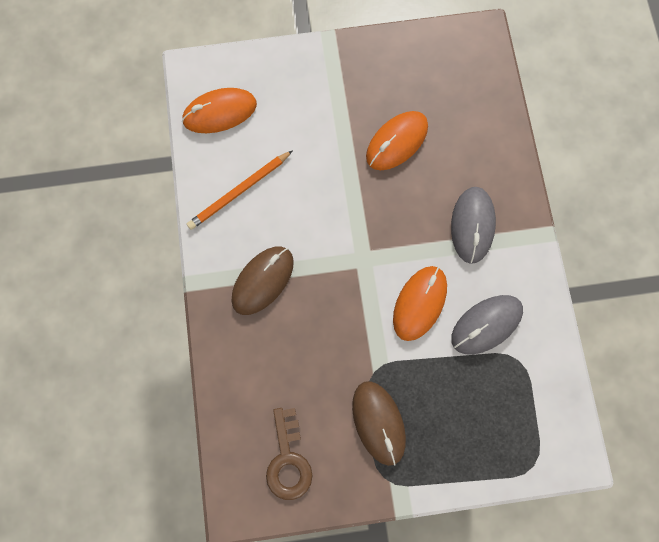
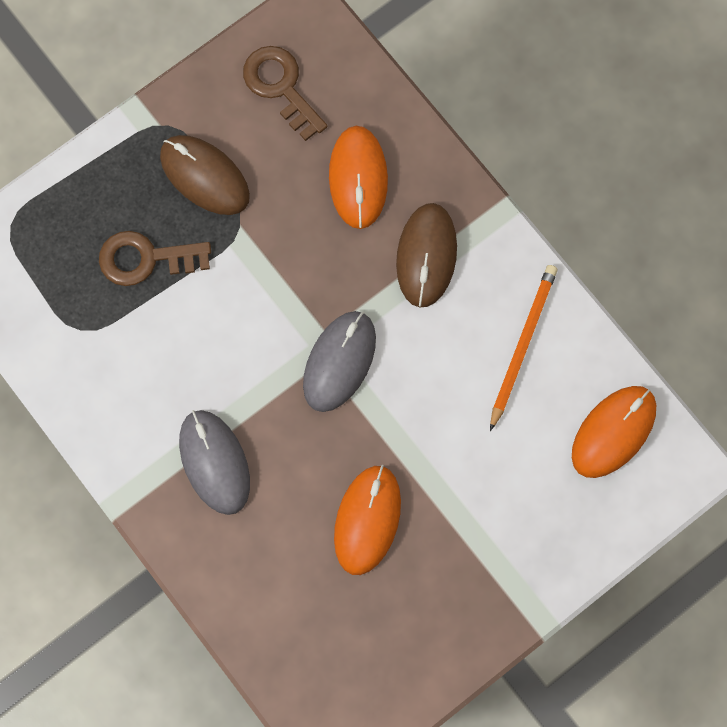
camera: 150 degrees right, 0 degrees up
(419, 303) = (229, 331): orange mouse -> orange mouse (358, 178)
(450, 385) = (146, 259): none -> brown key
(486, 324) = (138, 350): grey mouse -> grey mouse (339, 362)

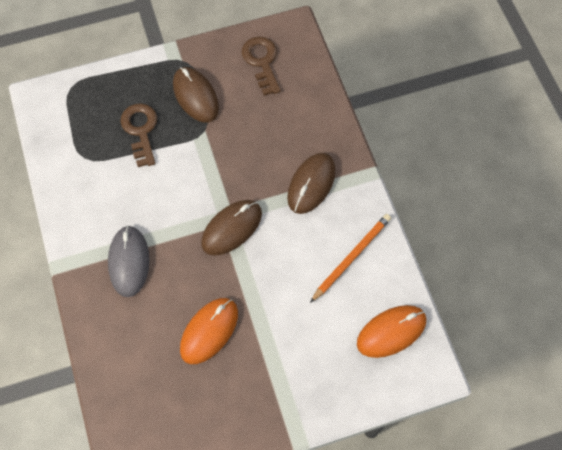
camera: 20 degrees right, 10 degrees down
(146, 259) = (140, 130): brown key -> brown key turned 60 degrees clockwise
(339, 362) = (232, 228): grey mouse -> brown mouse
(358, 178) = (287, 126): orange mouse -> none

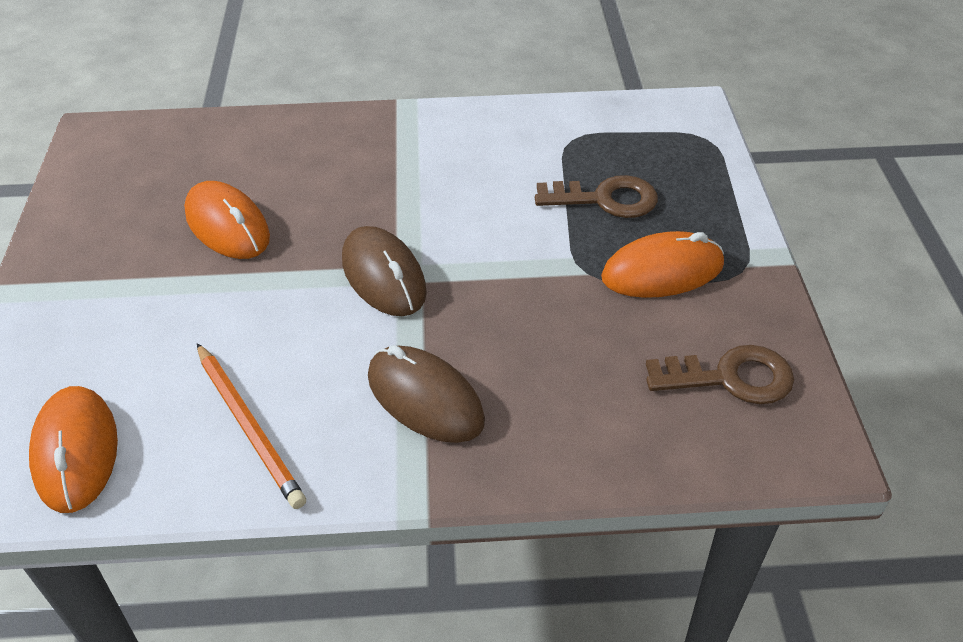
camera: 105 degrees right, 20 degrees down
(129, 262) = (380, 163): grey mouse -> none
(195, 96) = (662, 271): brown mouse -> orange mouse

